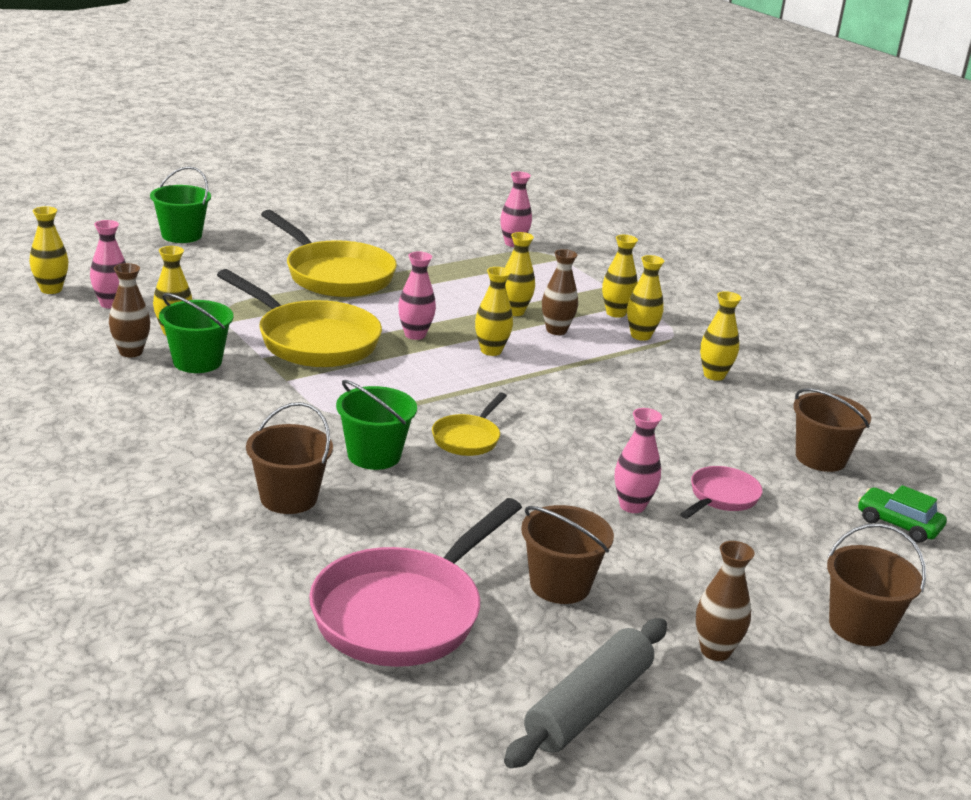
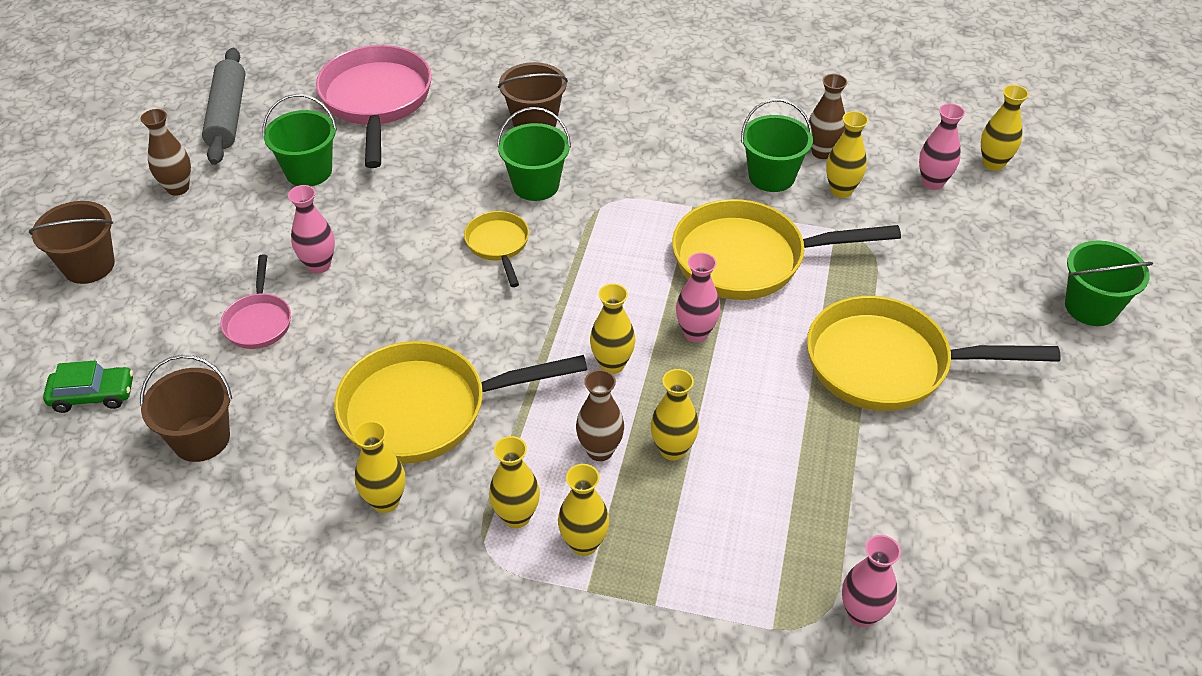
camera: 140 degrees right, 20 degrees up
(560, 585) = (308, 171): brown bucket -> green bucket
(642, 394) = (426, 410): none -> yellow pan

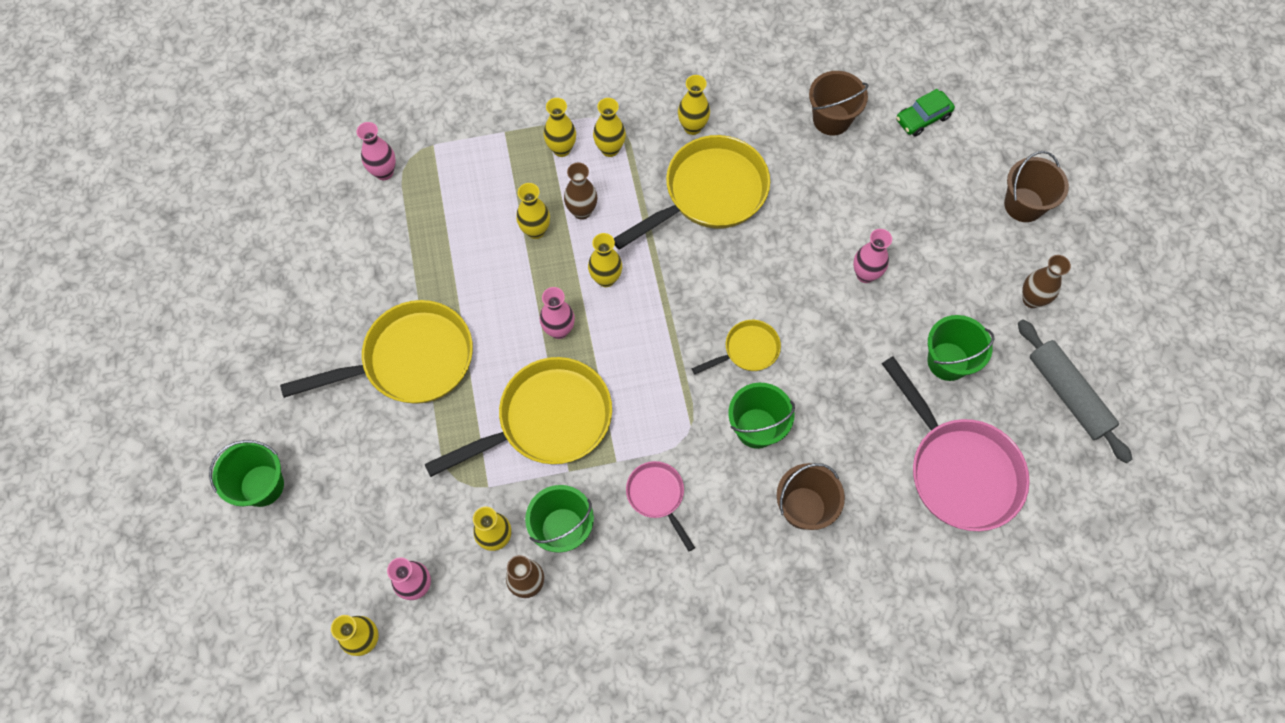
camera: 155 degrees right, 20 degrees up
(259, 321) = (867, 211): pink pan -> pink pan (657, 496)
(498, 245) = (747, 350): yellow pan -> yellow pan turned 75 degrees counterclockwise

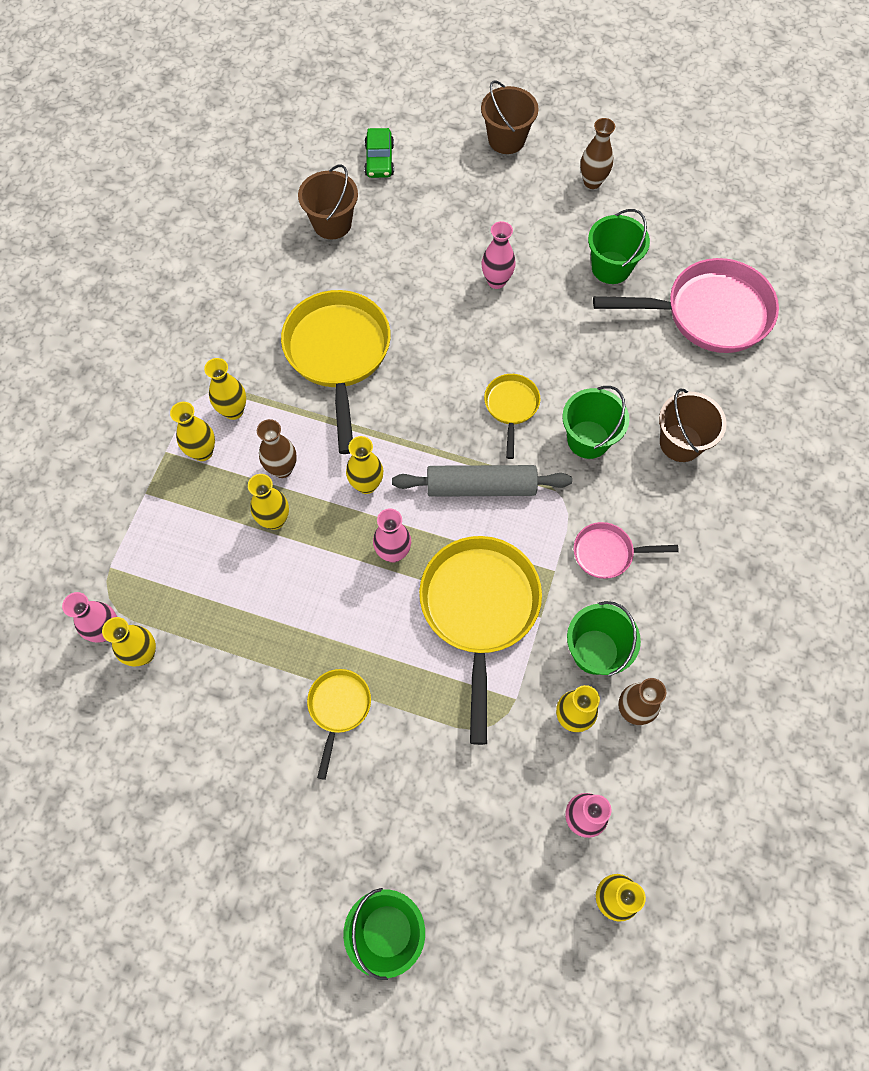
camera: 60 degrees left, 0 degrees up
(410, 360) = (338, 708): yellow pan -> yellow pan, size x0.50
(692, 127) = (261, 332): yellow vase -> yellow vase (143, 654)
(1068, 394) = (686, 205): grey rolling pin -> grey rolling pin (481, 487)

